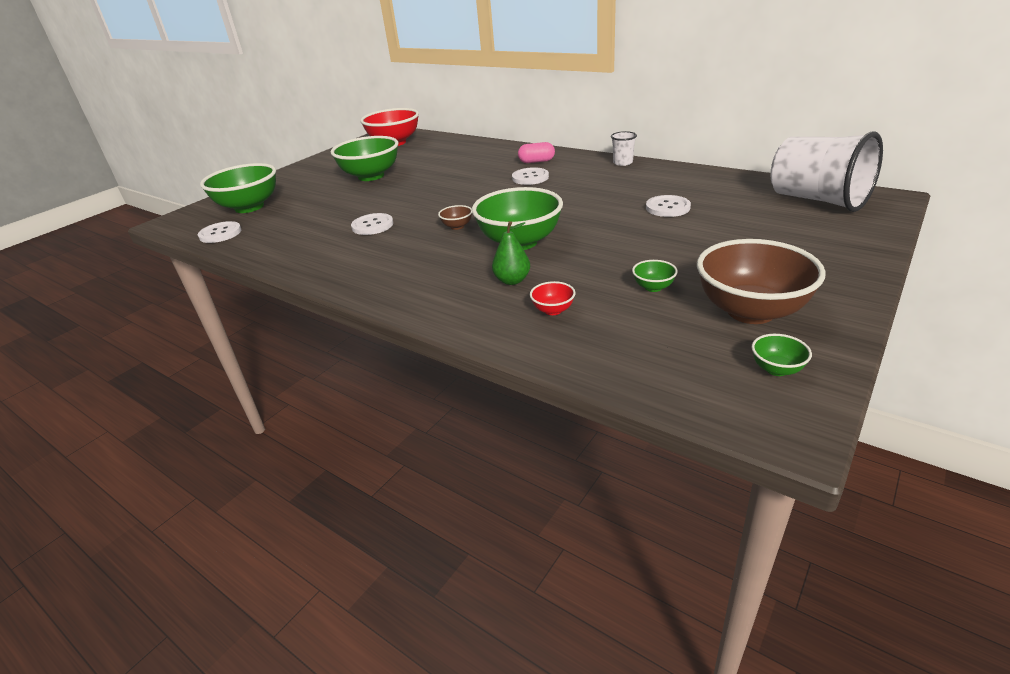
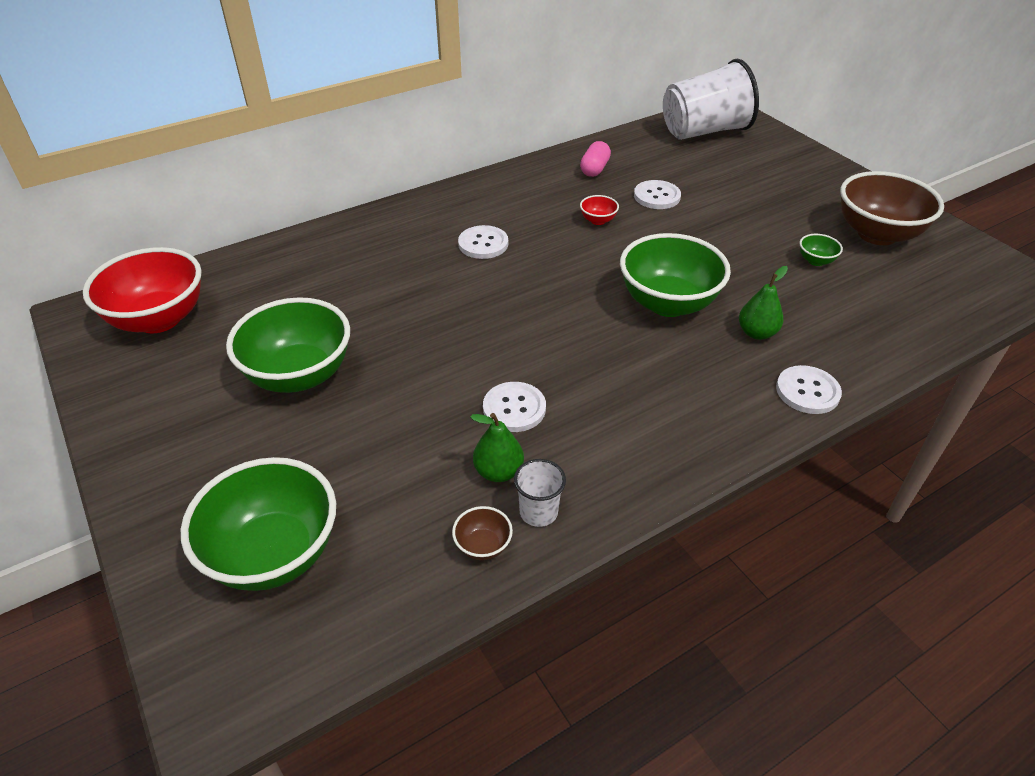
camera: 70 degrees left, 10 degrees up
(220, 233) = (375, 606): white button -> white button (807, 391)
(318, 235) = (498, 471): none -> green pear
(457, 226) = (585, 336): brown bowl -> brown bowl (483, 546)
(536, 161) = (432, 224): pink capsule -> pink capsule (594, 169)
(553, 310) = (831, 326): red bowl -> red bowl (598, 220)
(623, 162) = (509, 176): white cup -> white cup (538, 512)
(776, 369) = (959, 256): green bowl -> none

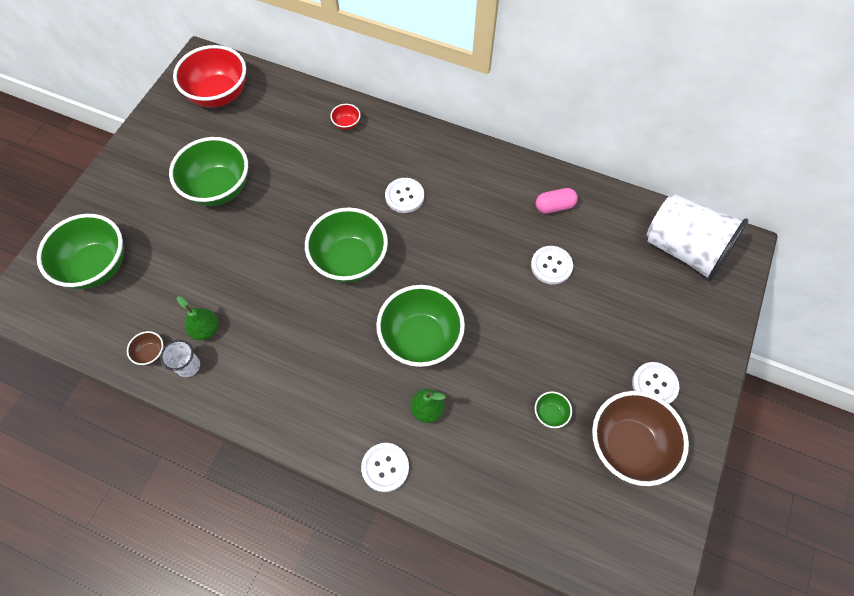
camera: 55 degrees right, 20 degrees up
(514, 408) = (260, 308): white button -> white button (654, 385)
(522, 312) = (350, 260): none -> green bowl
(598, 220) = (487, 245): red bowl -> red bowl (346, 124)

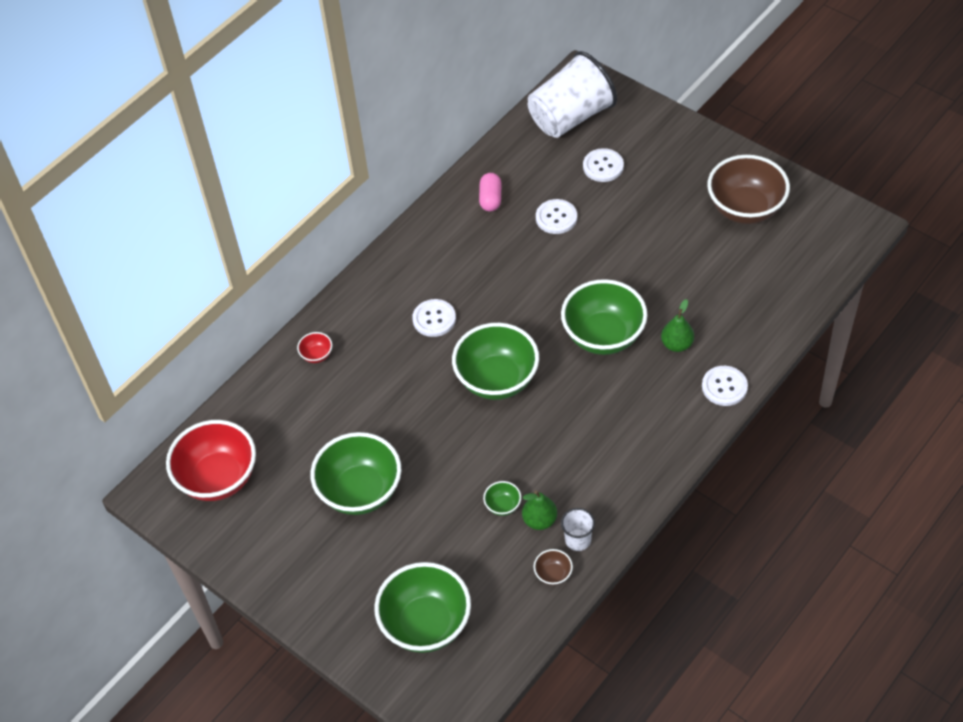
camera: 70 degrees left, 10 degrees down
(550, 413) = (703, 255): green bowl -> green bowl (503, 505)
(654, 385) = (695, 176): white button -> white button (603, 166)

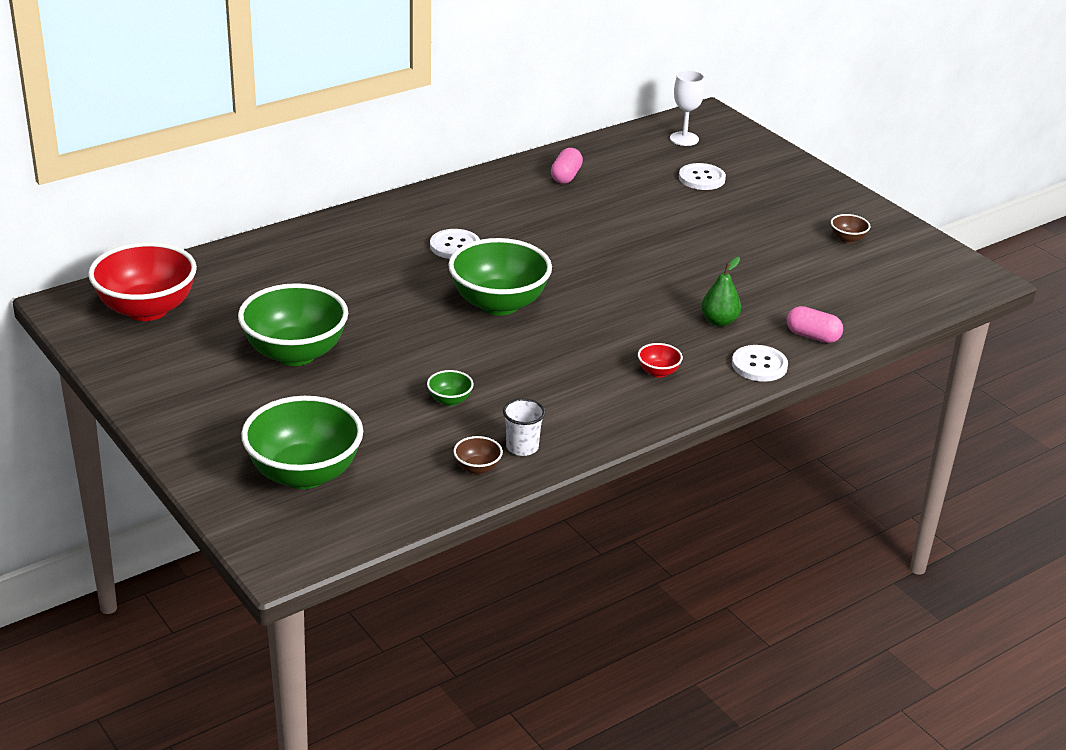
camera: 10 degrees right, 20 degrees down
(317, 355) = (311, 245): red bowl -> red bowl (658, 372)
(539, 520) = (486, 421): green pear -> none
(556, 218) = (630, 203): white button -> none
(570, 117) = (684, 139): white cup -> white goblet
(603, 336) = (637, 297): green bowl -> none
(745, 209) = (847, 239): brown bowl -> brown bowl, size x0.42
(754, 339) = (812, 336): none -> pink capsule

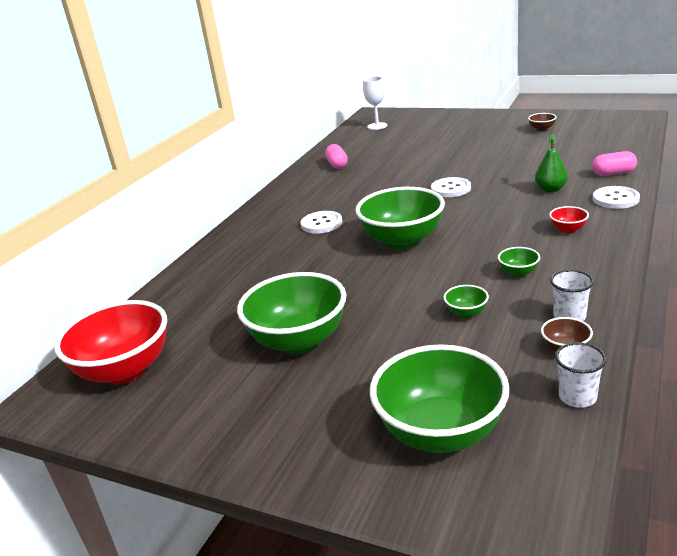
camera: 25 degrees left, 5 degrees down
(429, 504) = (577, 397): none -> white cup
(546, 389) = (518, 272): none -> green bowl
(701, 178) = (417, 136): white button -> white button (450, 189)

